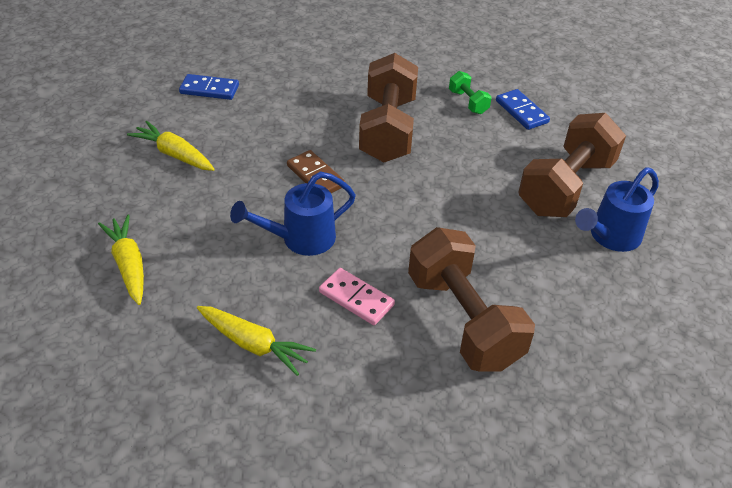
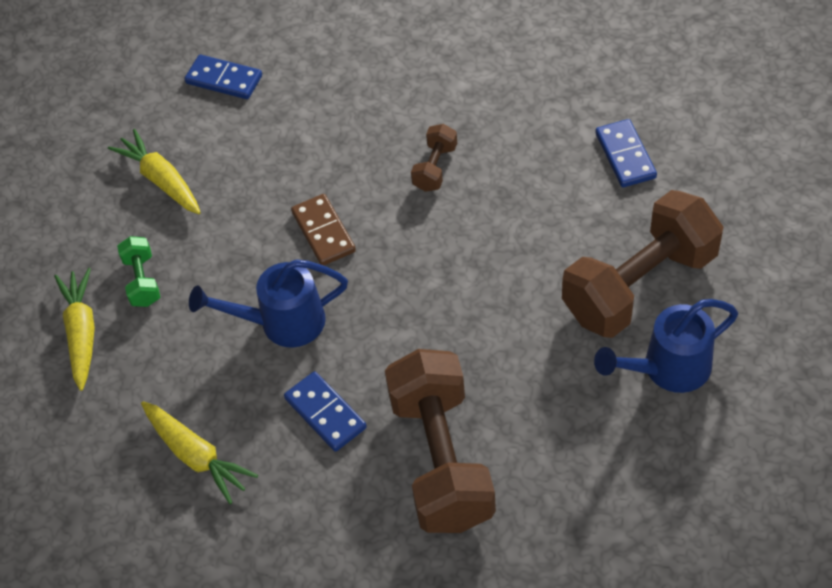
camera: 20 degrees right, 10 degrees up
(356, 298) = (325, 413): pink domino -> blue domino
(388, 129) = (435, 167): brown dumbbell -> brown dumbbell, size x0.44
(468, 102) = (557, 132): green dumbbell -> green dumbbell (142, 281)

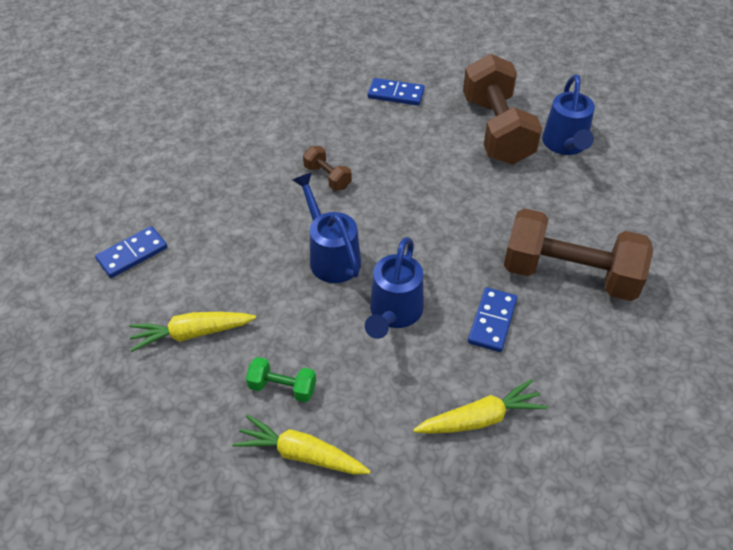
camera: 65 degrees left, 5 degrees down
(323, 232) = (331, 256): brown domino -> blue watering can
(325, 413) = (492, 321): blue domino -> blue domino turned 60 degrees counterclockwise

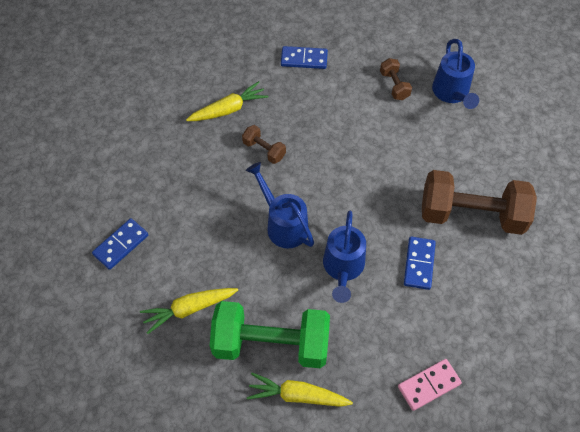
camera: 10 degrees left, 10 degrees up
(282, 387) = (271, 344): green dumbbell -> green dumbbell, size x2.26
(479, 468) = (429, 385): none -> pink domino
(480, 418) = (423, 346): yellow carrot -> yellow carrot (228, 109)
(496, 130) = (394, 85): brown dumbbell -> brown dumbbell, size x0.44

